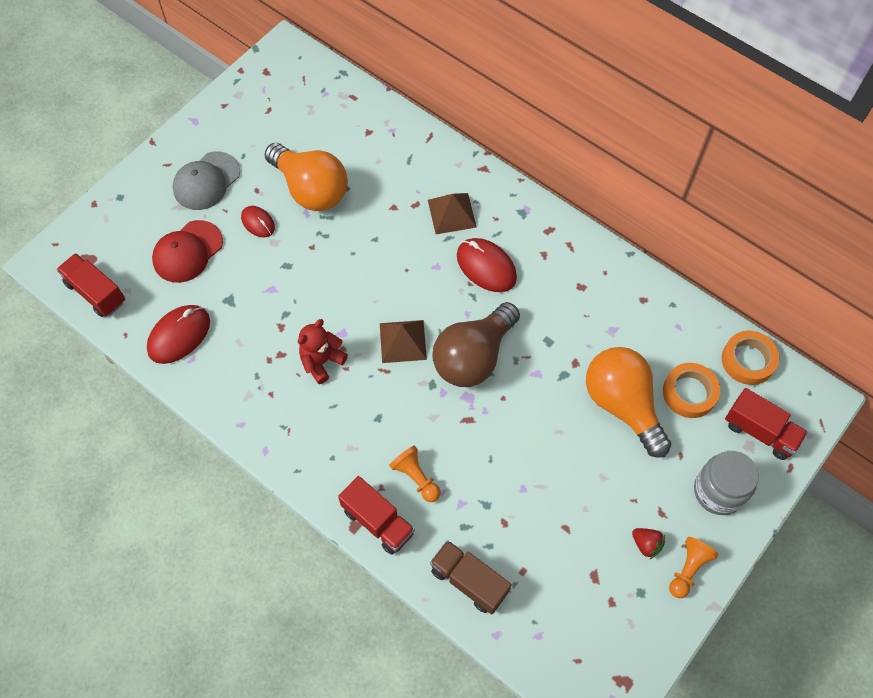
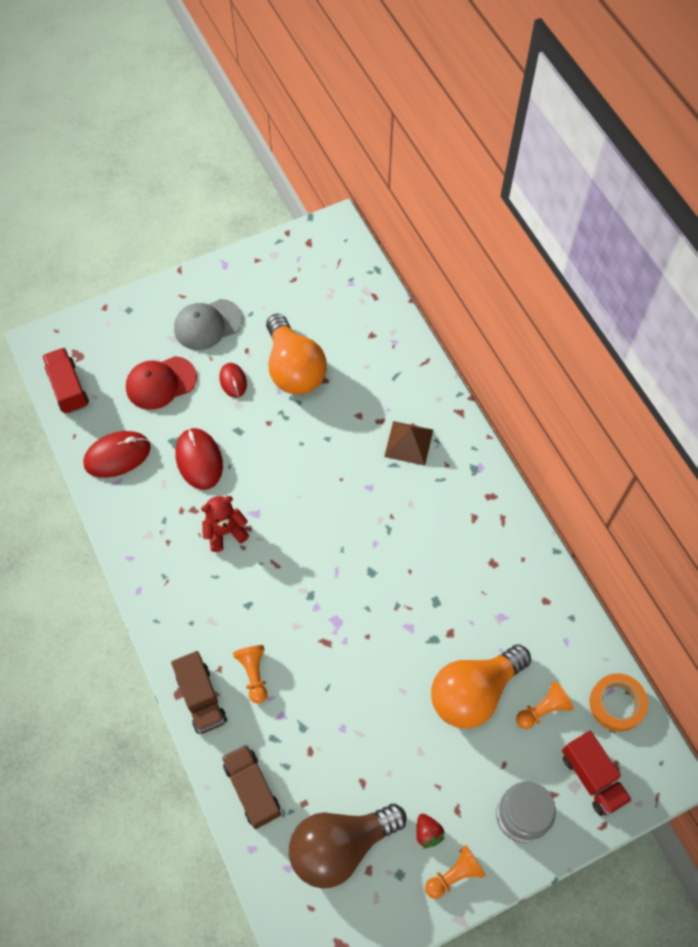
camera: 25 degrees right, 0 degrees up
(378, 521) = (201, 698): red truck -> brown truck
(402, 341) = (304, 544): brown pyramid -> none
(473, 357) = (360, 586): brown light bulb -> brown light bulb (340, 846)
(486, 267) = (414, 507): red mouse -> red mouse (199, 460)
(622, 405) = (473, 692): orange light bulb -> orange light bulb turned 120 degrees counterclockwise
(689, 393) = (543, 709): orange tape -> orange pawn

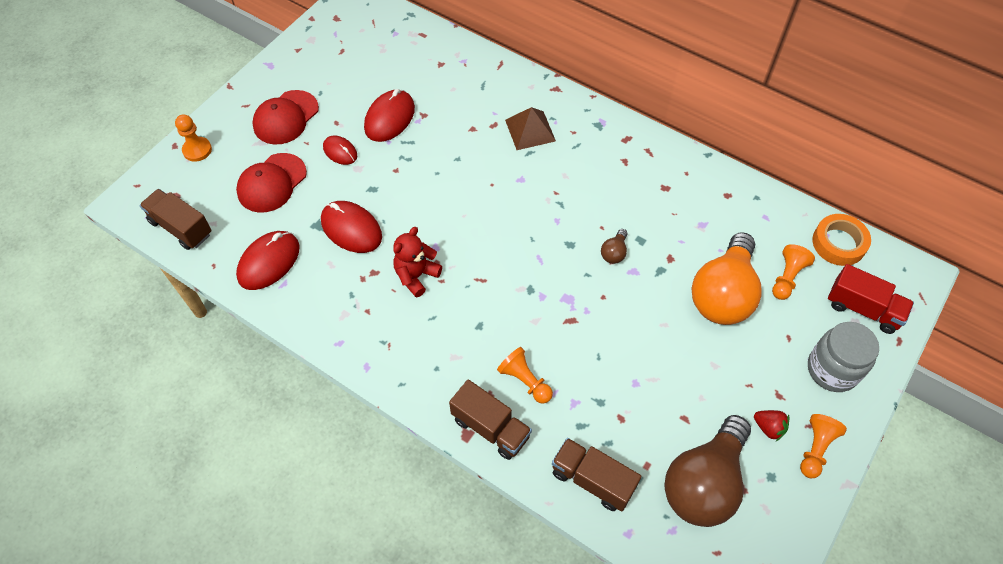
camera: 30 degrees left, 5 degrees down
(68, 388) = (181, 228): red truck -> brown truck
(120, 321) = (197, 150): none -> orange pawn
(208, 325) = (286, 118): grey cap -> red cap
(294, 369) = (389, 118): orange light bulb -> red mouse
(404, 601) = (614, 252): none -> brown light bulb

